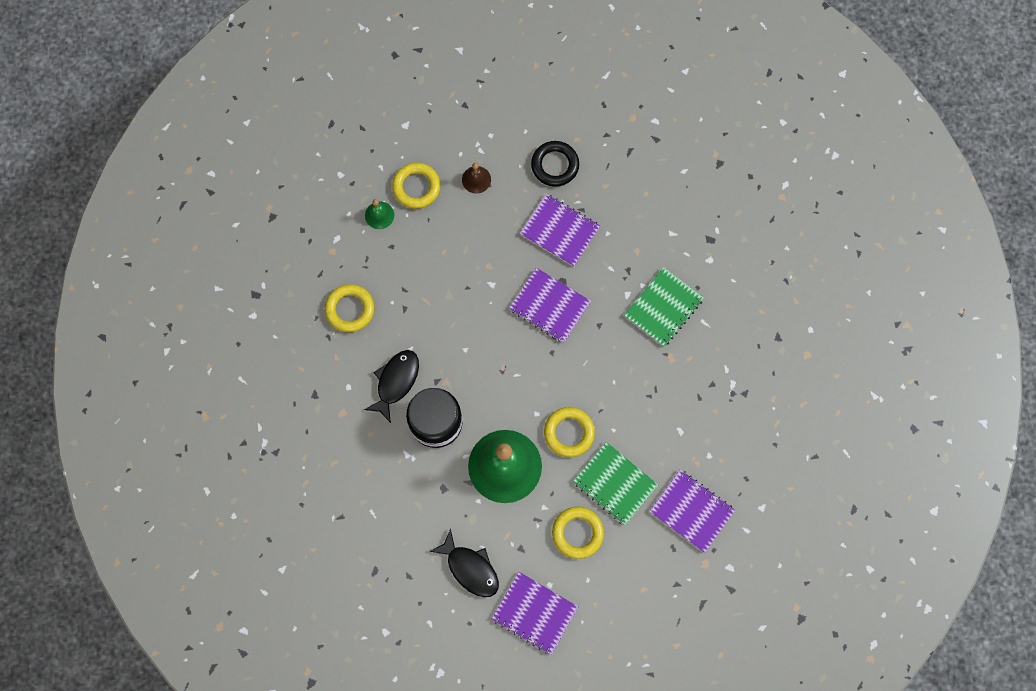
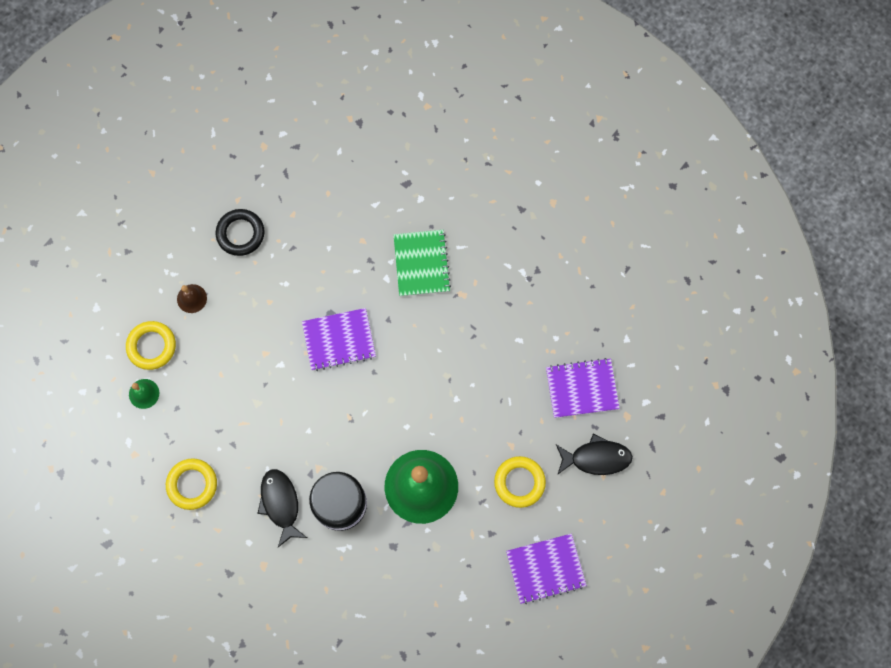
camera: 45 degrees left, 0 degrees up
(470, 568) = (469, 583): black fish -> black fish (596, 458)
(560, 231) = (292, 278): purple notebook -> none
(569, 433) = (443, 417): yellow ring -> none
(615, 484) = (511, 422): green notebook -> none

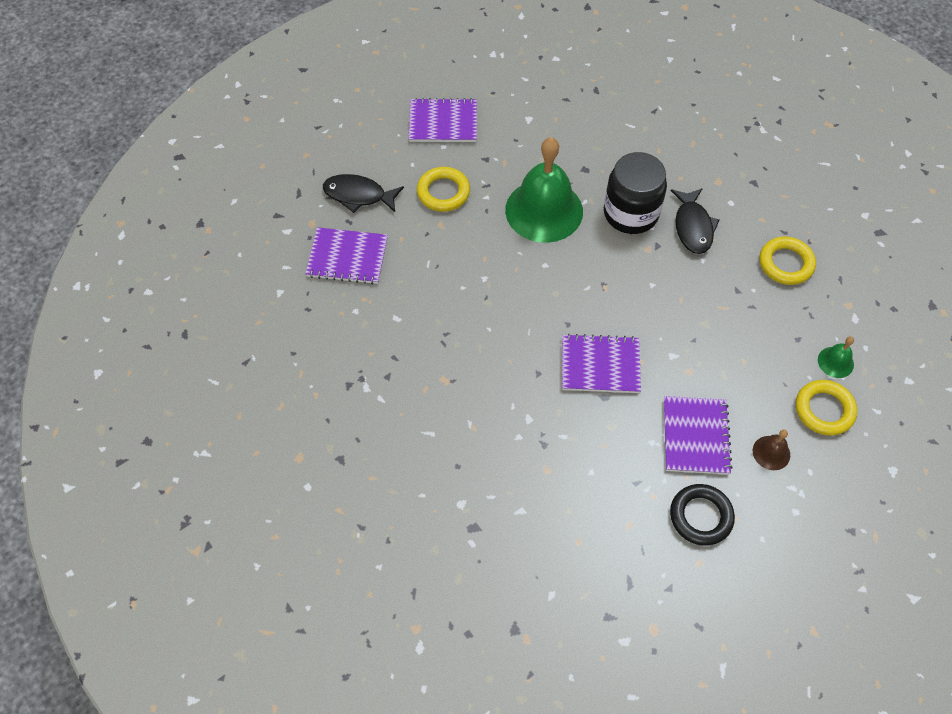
camera: 165 degrees left, 15 degrees down
(252, 297) = (695, 436): none -> purple notebook
(421, 264) = (482, 425): green notebook -> none

